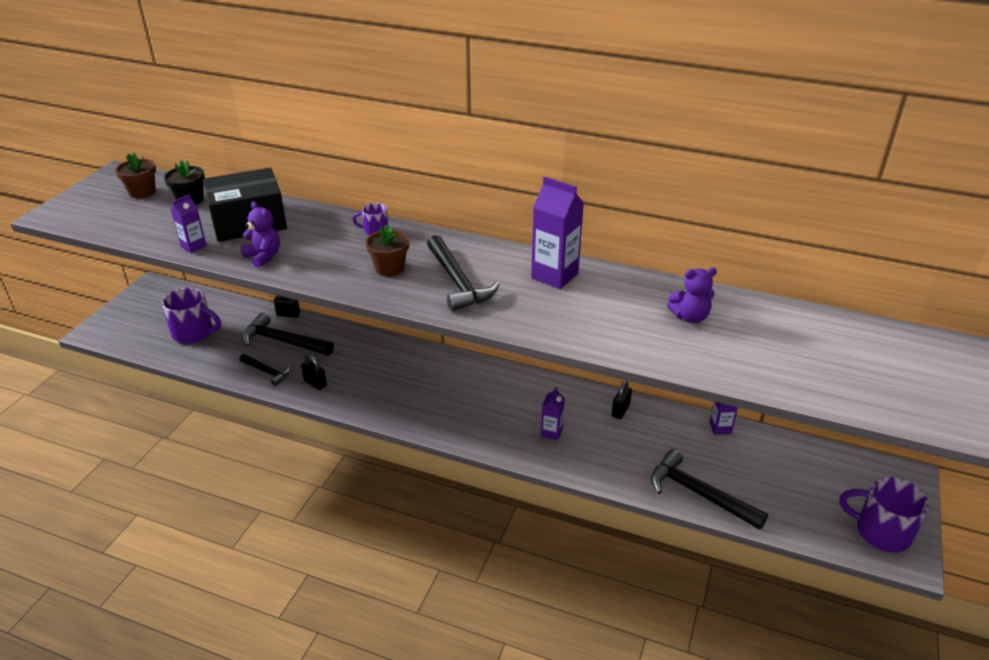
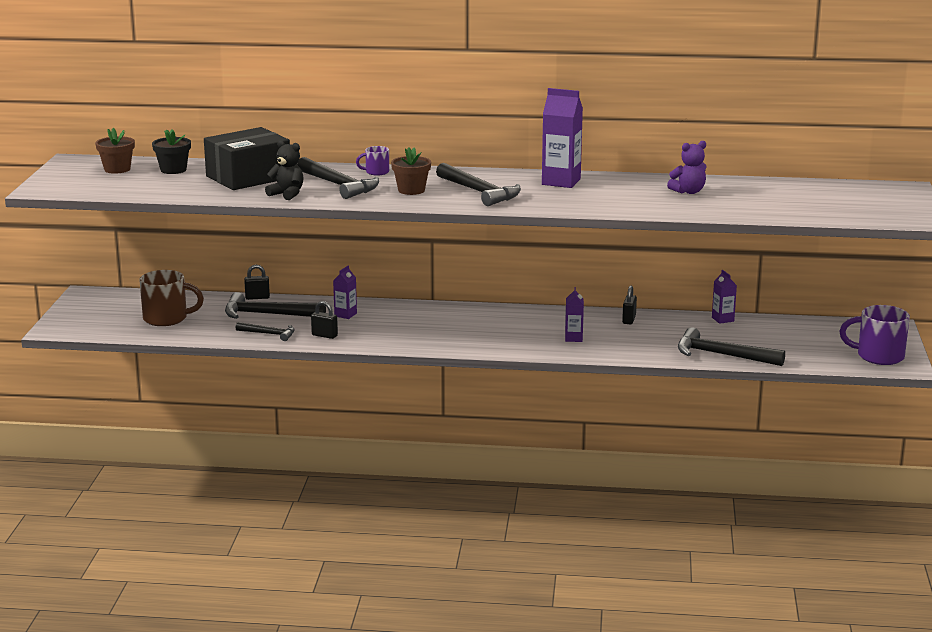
camera: 15 degrees left, 15 degrees down
(193, 246) = (212, 194): purple carton -> purple carton (345, 315)
(194, 332) = (167, 318): purple mug -> brown mug
(263, 256) = (287, 194): purple teddy bear -> black teddy bear
(324, 248) = (339, 185): none -> black hammer

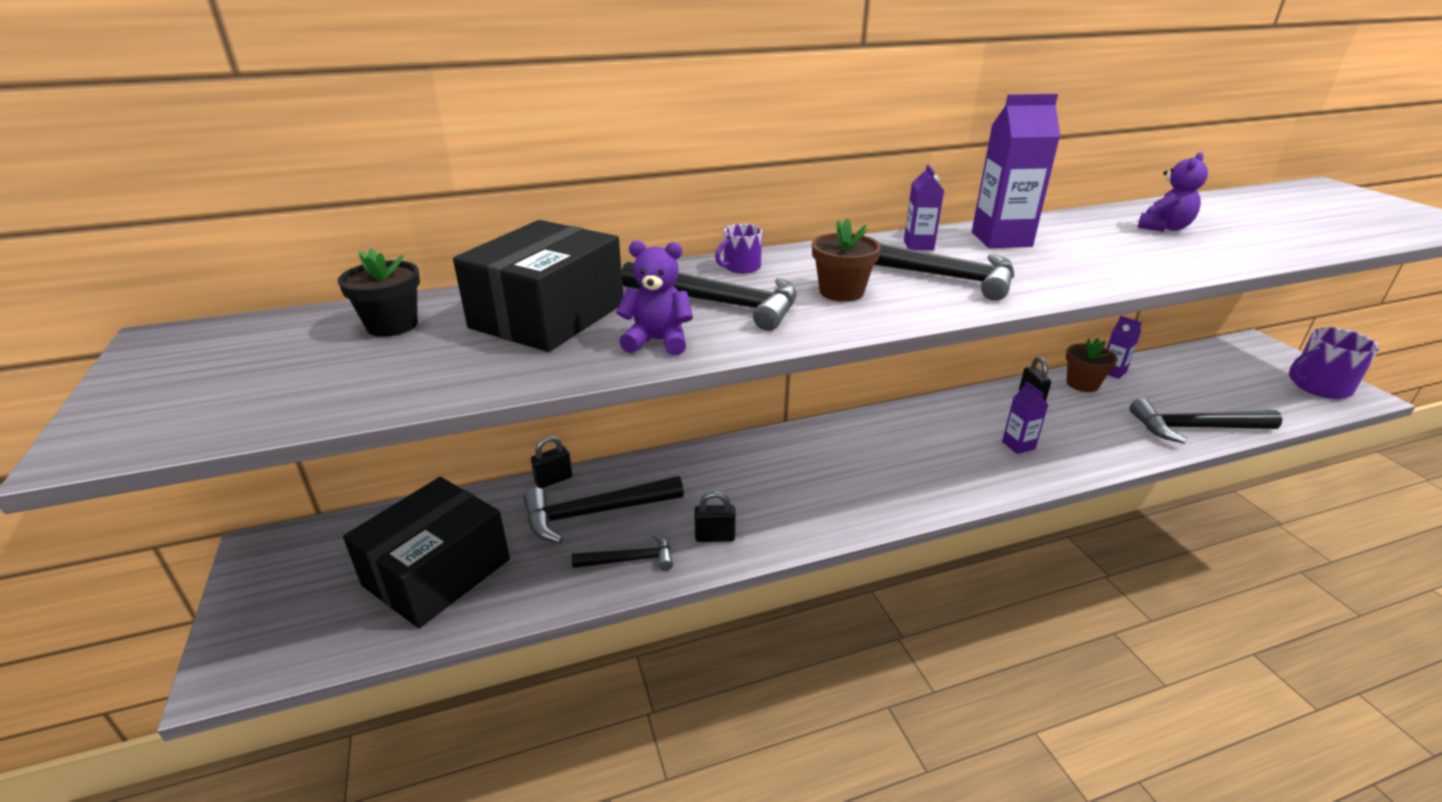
camera: 25 degrees left, 10 degrees up
(117, 169) = (273, 345): brown flower pot -> brown flower pot (1082, 384)
(167, 318) = (437, 572): brown mug -> black box
(287, 194) = (658, 341): black teddy bear -> purple teddy bear
(345, 315) = (705, 481): purple carton -> purple carton (918, 245)

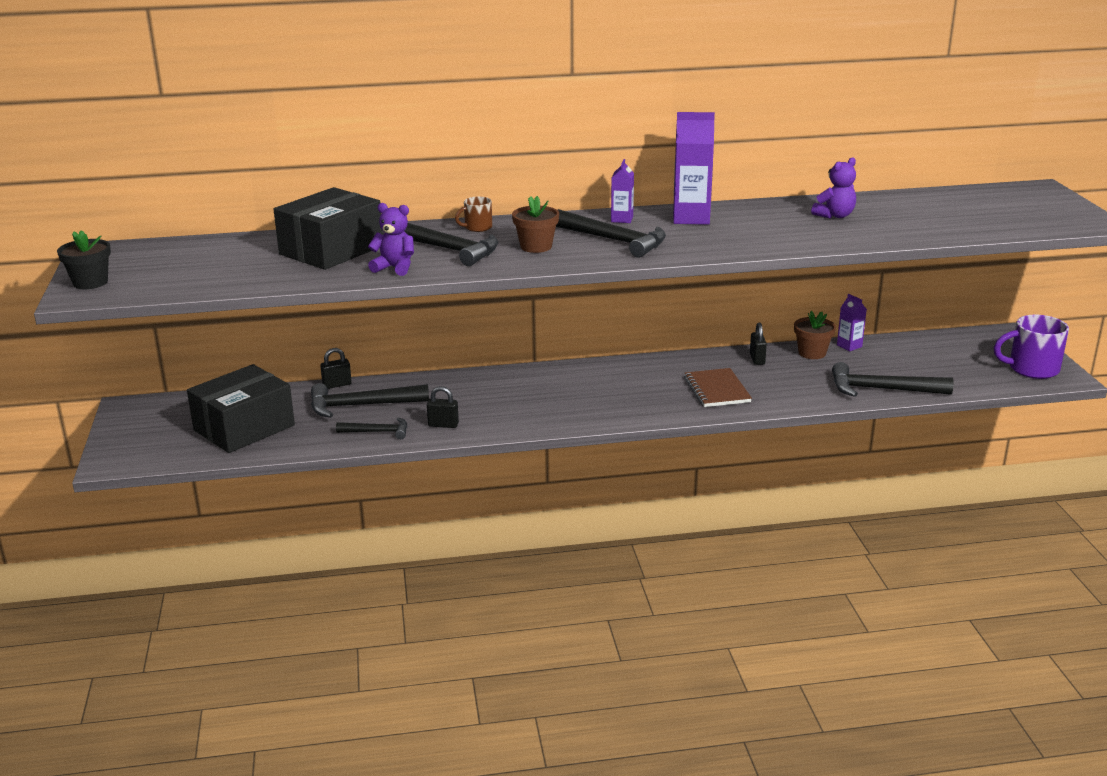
camera: 10 degrees right, 5 degrees down
(392, 325) = (233, 250): black flower pot -> black flower pot (90, 282)
(741, 267) = (477, 227): purple mug -> brown mug
(1018, 445) = (717, 390): purple carton -> brown notebook

